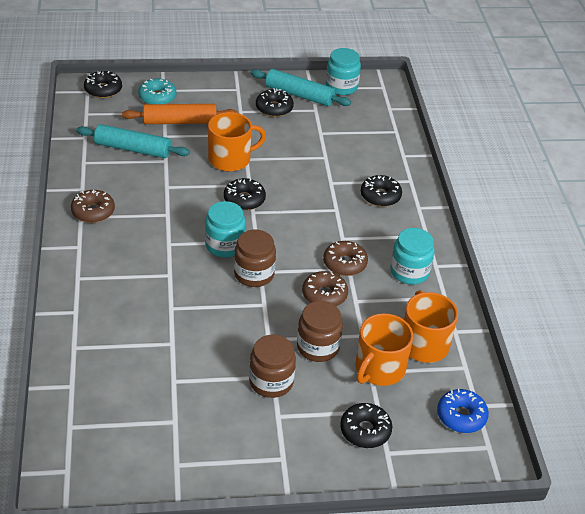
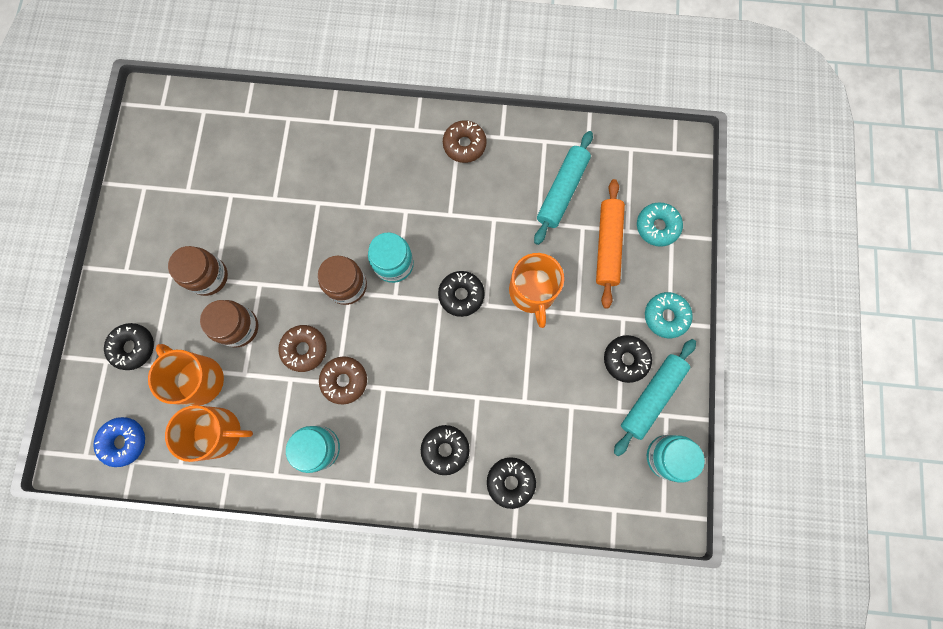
camera: 105 degrees right, 35 degrees up
(103, 90) = (676, 169): black donut -> black donut (510, 482)
(233, 91) = (665, 316): none -> turquoise donut

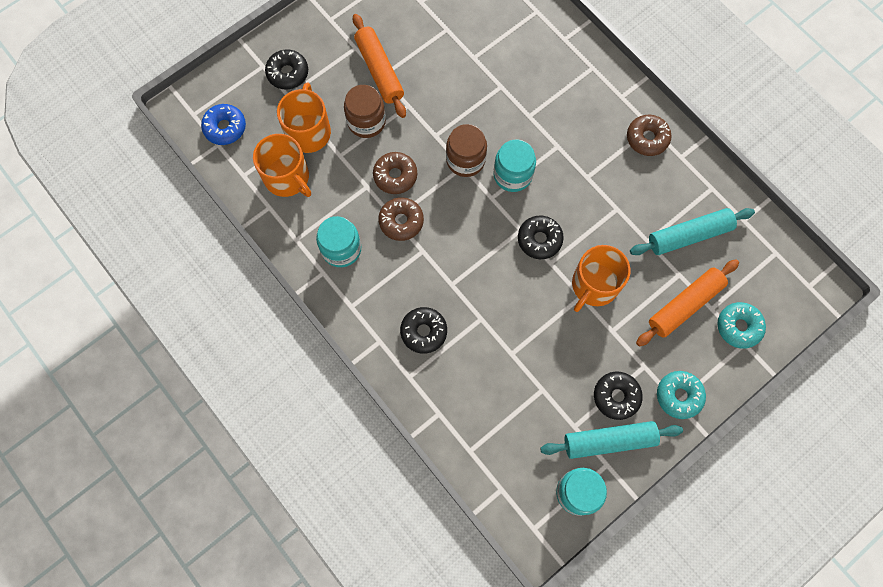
camera: 45 degrees right, 5 degrees down
(208, 276) = (379, 70): brown jar -> orange rolling pin
(510, 482) = (447, 397): black donut -> none

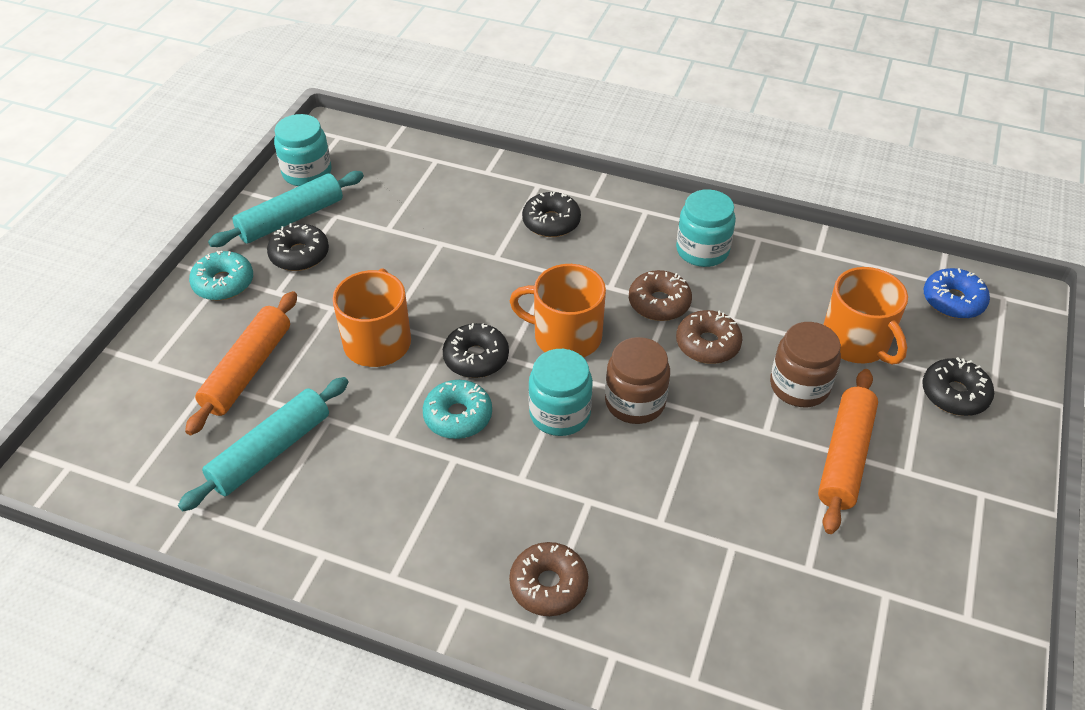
camera: 150 degrees right, 25 degrees down
(287, 177) = (829, 286): orange mug -> orange mug (565, 336)
(379, 70) = (845, 457): orange rolling pin -> orange rolling pin turned 75 degrees clockwise
(647, 138) = (390, 555): brown donut -> brown donut (548, 585)
(738, 327) = (165, 377): turquoise donut -> turquoise donut (458, 416)

